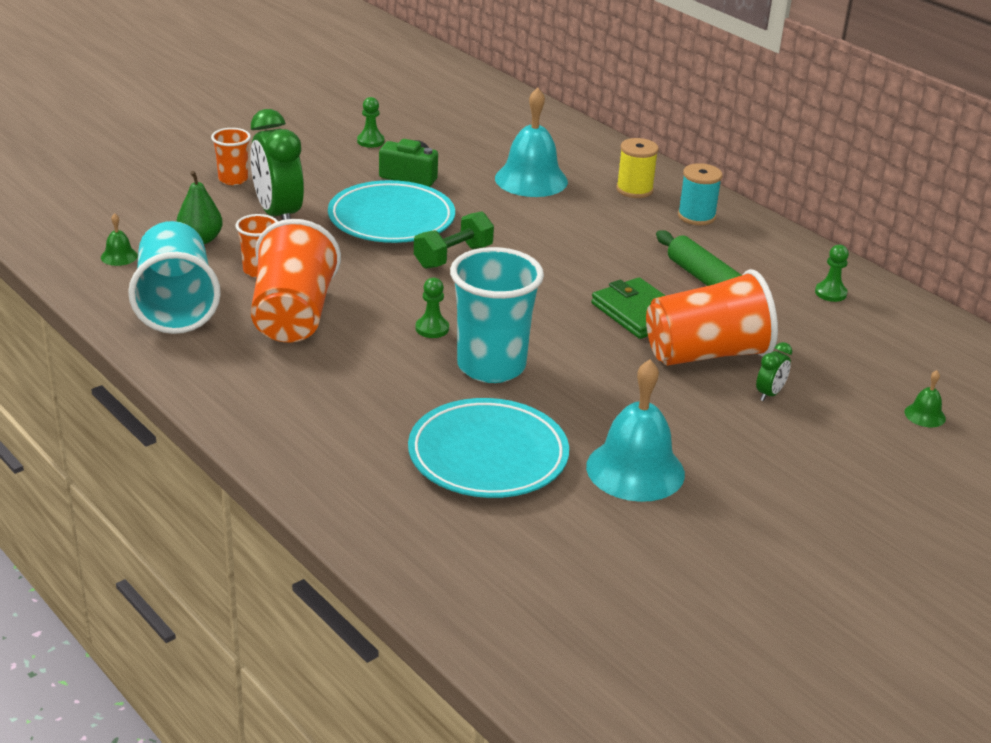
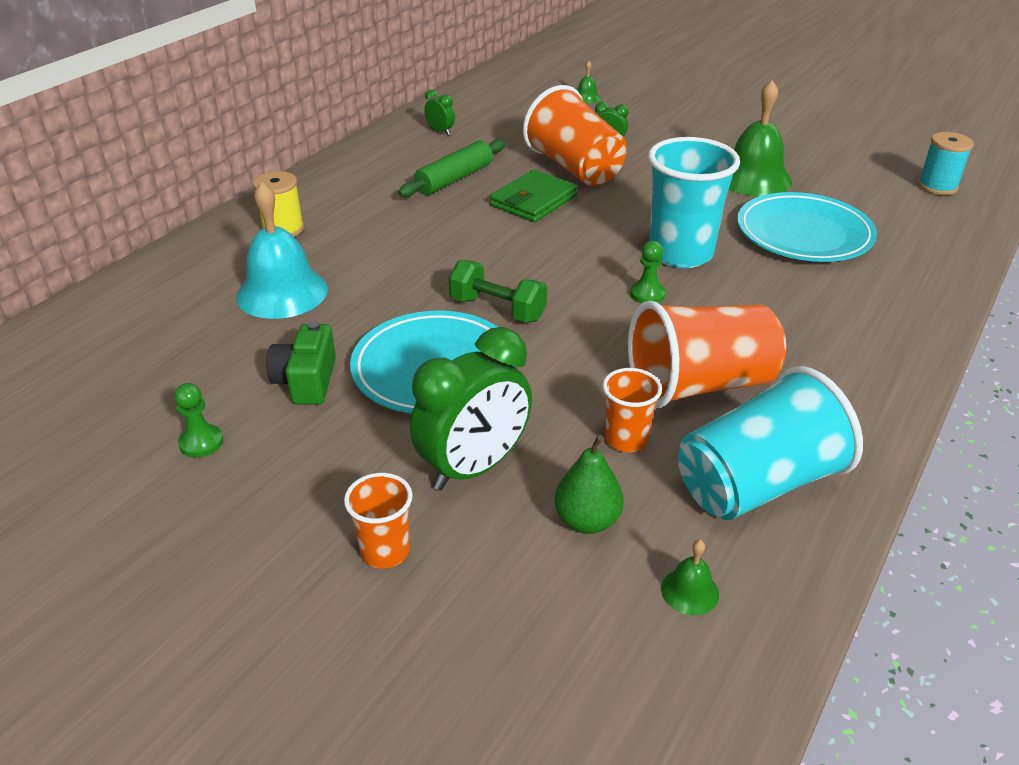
camera: 105 degrees left, 5 degrees up
(635, 470) = (753, 178): turquoise bell -> green bell
(696, 216) = (330, 193): turquoise spool -> turquoise spool (937, 186)
(830, 293) = (440, 131): green pawn -> green clock

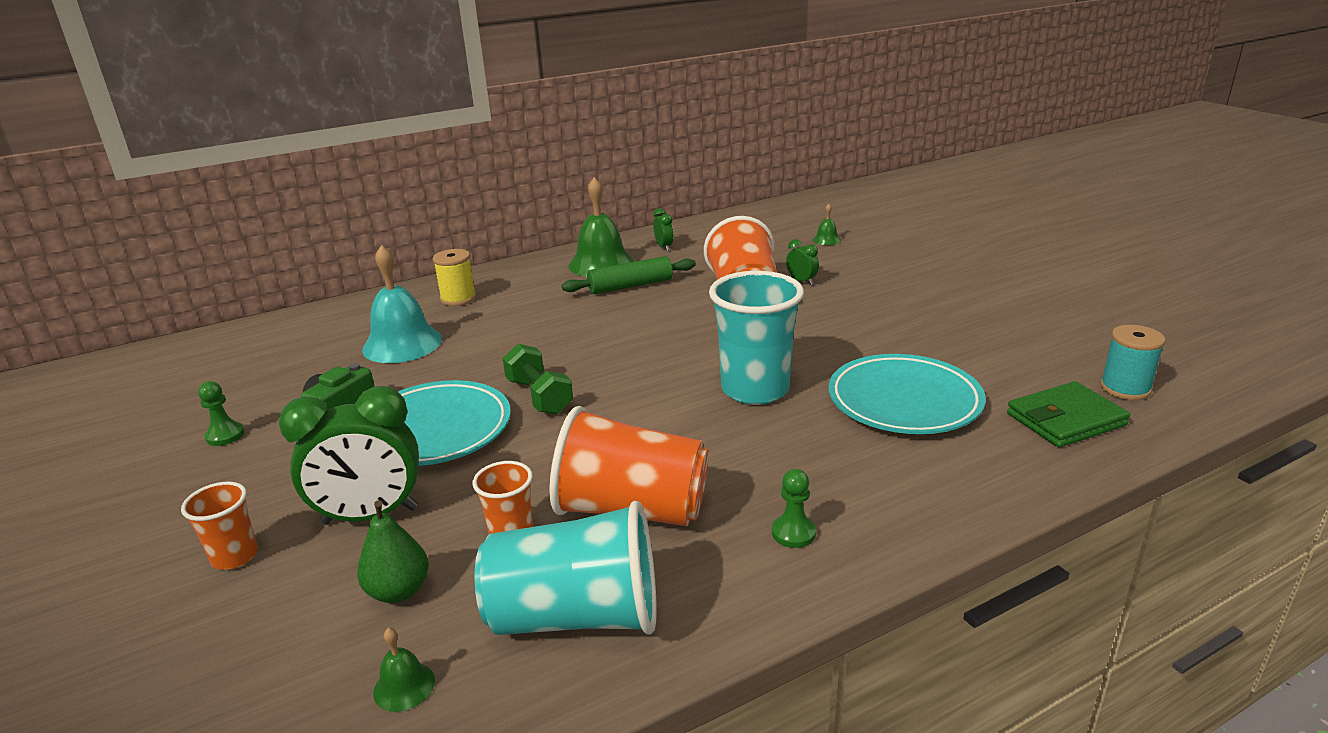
camera: 30 degrees right, 10 degrees down
(533, 201) = (675, 316): green wallet -> green wallet (1065, 419)
(647, 294) = (680, 417): green pawn -> green pawn (793, 533)
(753, 178) = (911, 338): green bell -> green bell (601, 264)

